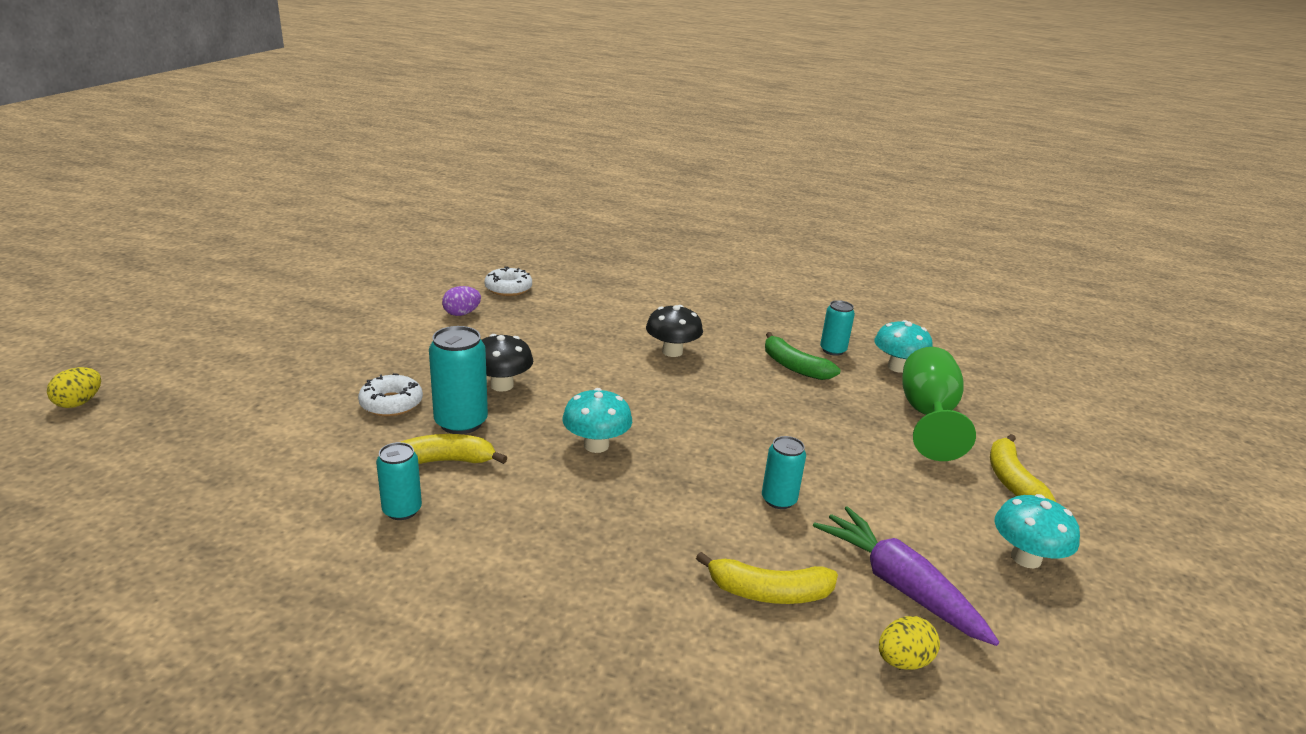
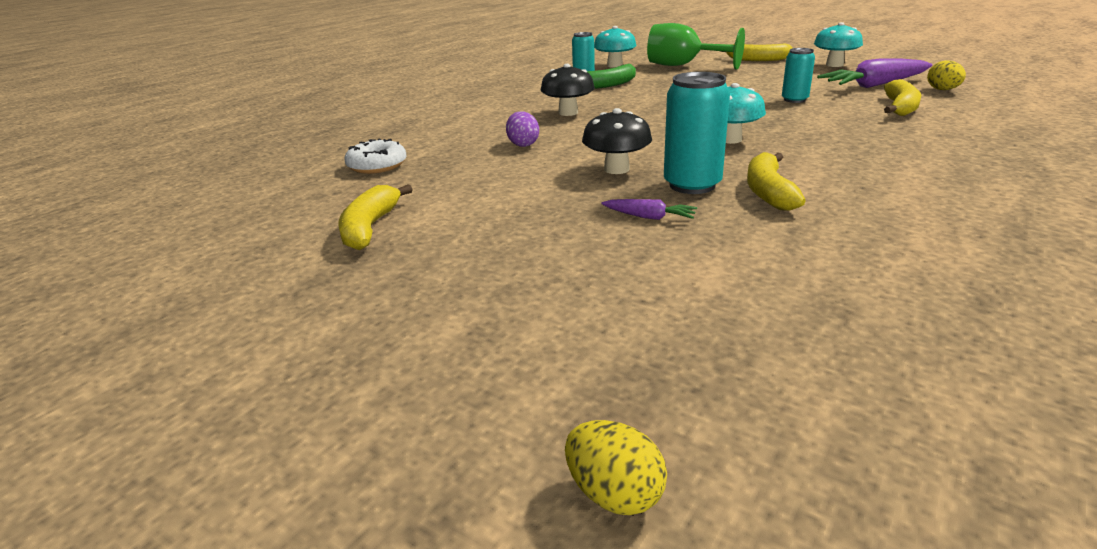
camera: 70 degrees left, 0 degrees up
(388, 305) = (370, 228): none -> yellow banana
(391, 403) = (649, 217): white donut -> purple carrot
(402, 510) = (859, 206): turquoise can -> none
(462, 313) = (430, 187): purple egg -> purple egg (523, 144)

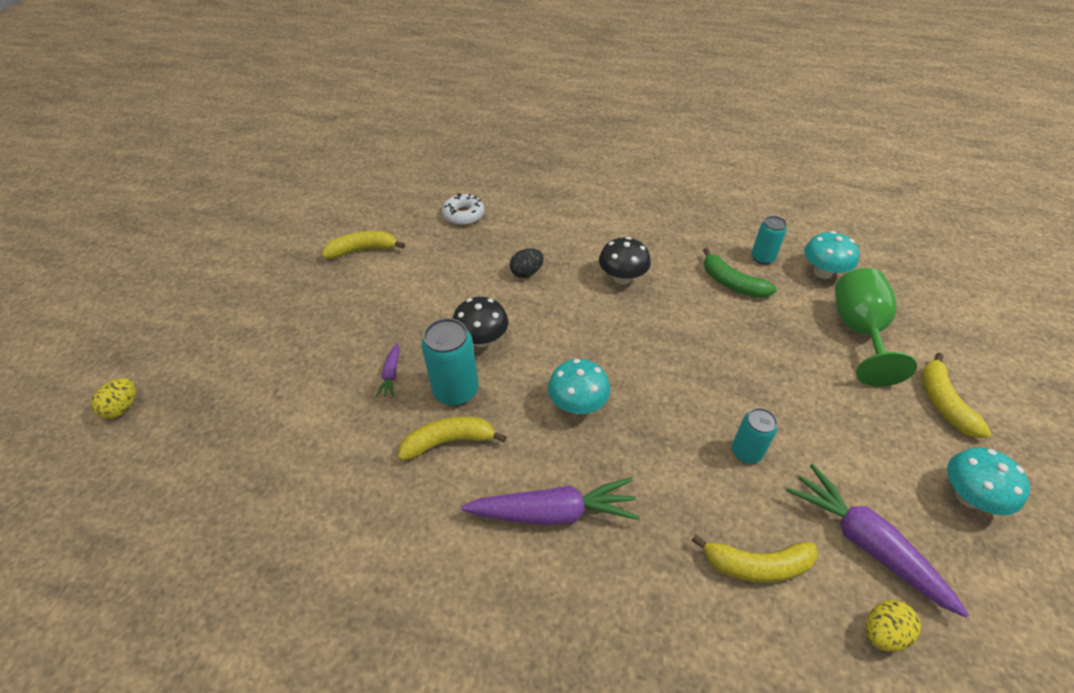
camera: 70 degrees right, 20 degrees up
(523, 144) = (526, 272): purple egg -> black egg
(861, 157) = (553, 512): none -> purple carrot

